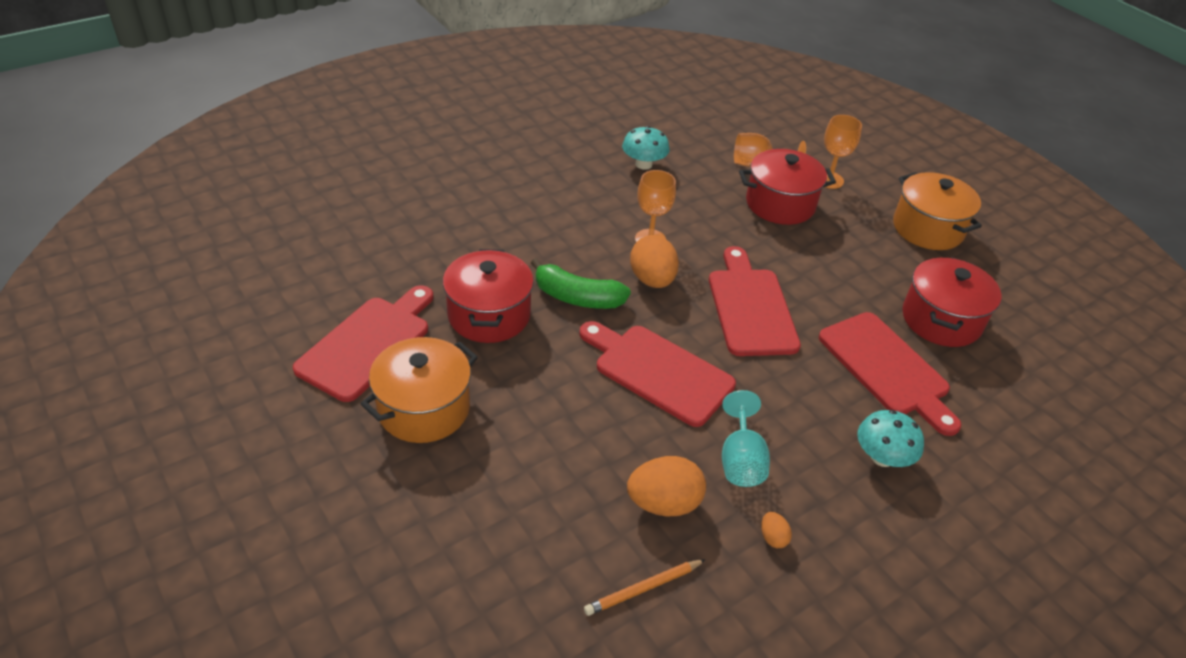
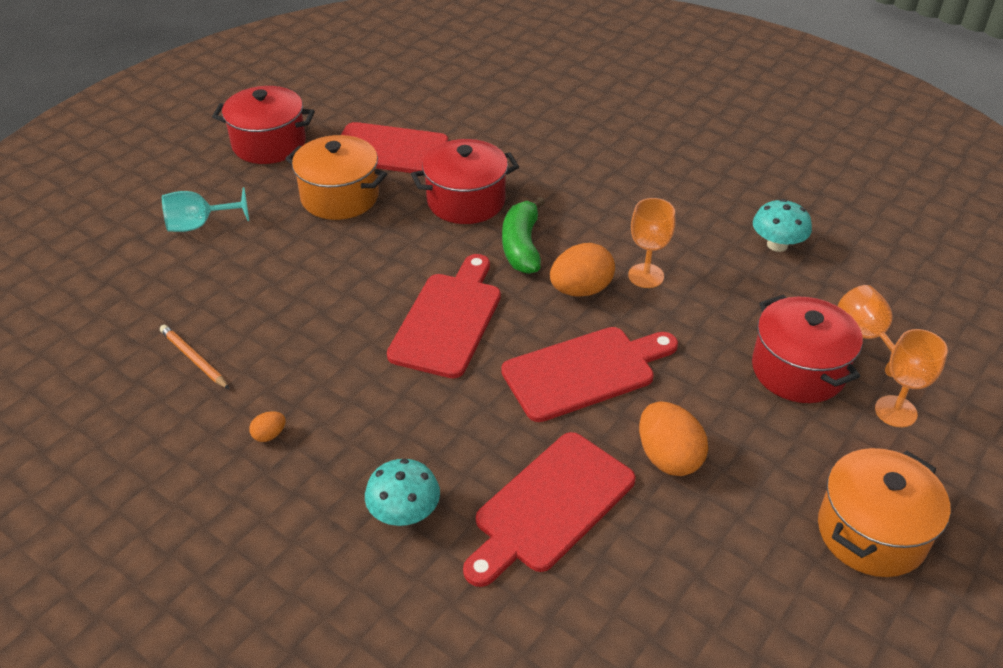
camera: 75 degrees right, 0 degrees up
(663, 503) = (287, 354): orange egg -> orange egg (668, 457)
(740, 460) = (357, 398): turquoise goblet -> turquoise goblet (198, 225)
(941, 320) = (674, 558): red pot -> red pot (269, 144)

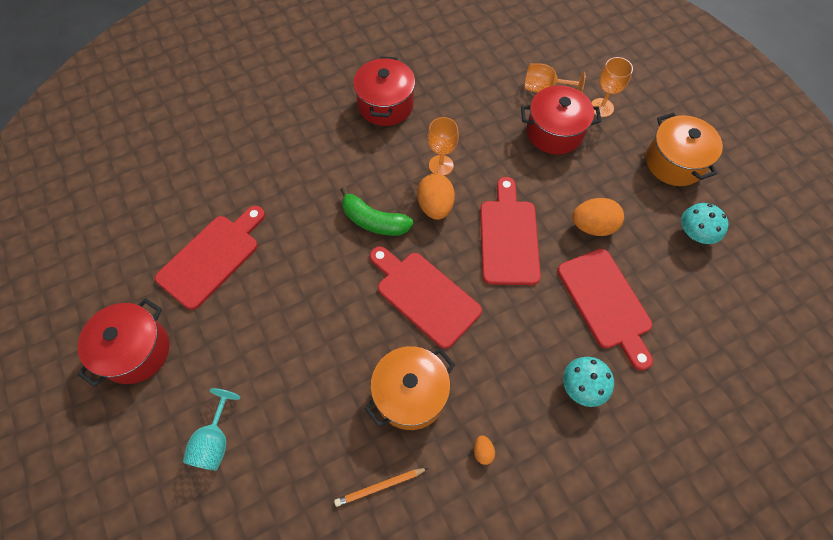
camera: 65 degrees left, 20 degrees up
(340, 197) = (245, 319): orange pot -> orange pot (410, 394)
(466, 201) = (304, 235): red pot -> red pot (385, 105)
(777, 245) = (449, 86): turquoise mushroom -> turquoise mushroom (695, 233)

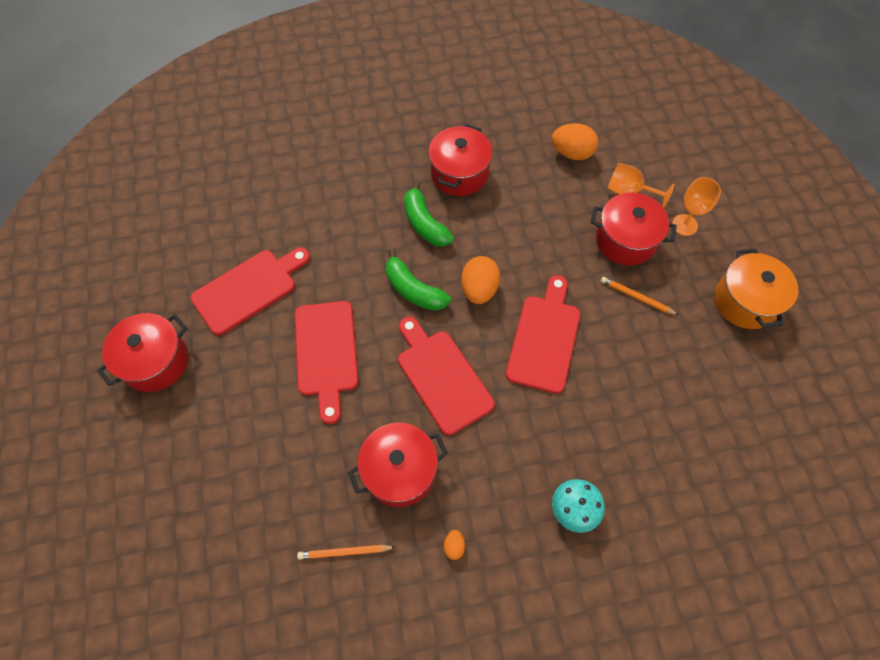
camera: 15 degrees right, 0 degrees up
(215, 441) = (204, 466): turquoise goblet -> none
(366, 157) = (425, 223): none -> green banana
(410, 394) = (400, 471): orange pot -> red pot
(441, 165) = (497, 248): orange goblet -> none
(579, 180) = (636, 297): none -> orange pencil
(593, 226) = (636, 348): orange egg -> orange egg (572, 153)
(606, 303) = (625, 431): red cutting board -> red cutting board (326, 353)
(695, 233) = (744, 382): turquoise mushroom -> none

